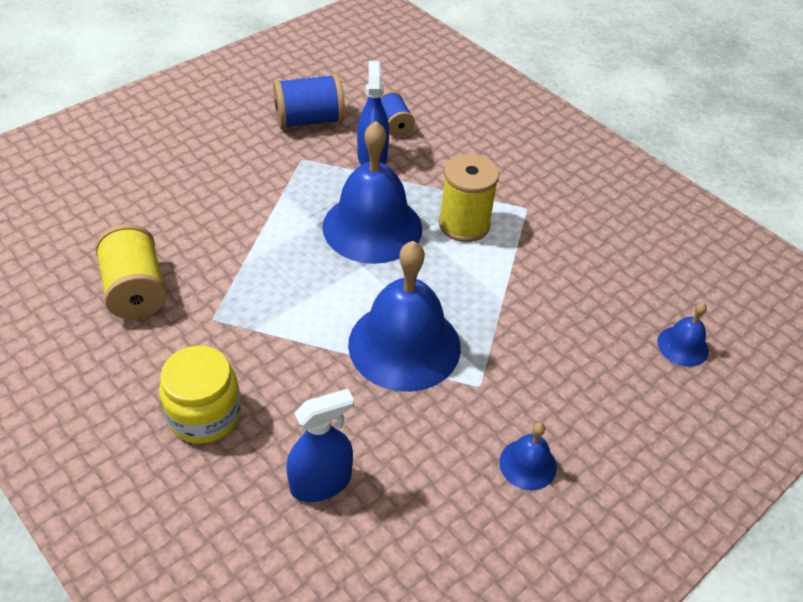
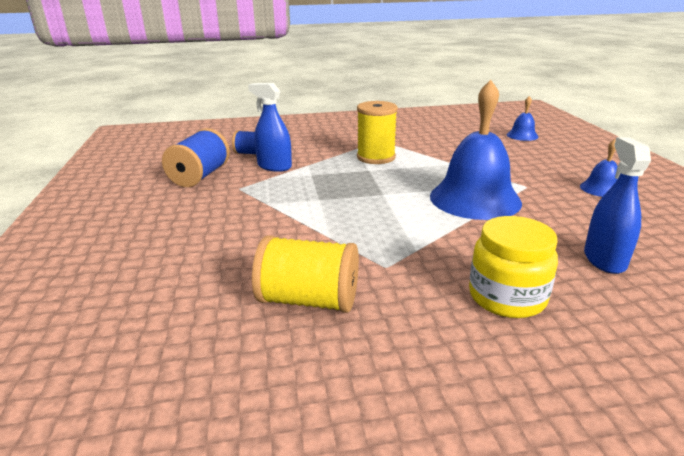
camera: 55 degrees left, 20 degrees down
(372, 227) = (346, 182): blue bell -> none

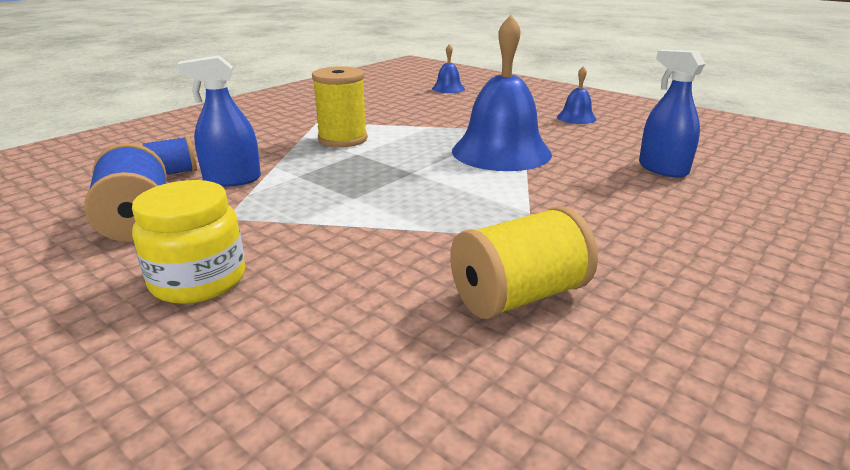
camera: 40 degrees left, 0 degrees up
(507, 297) = (655, 221): yellow jar -> yellow jar (198, 280)

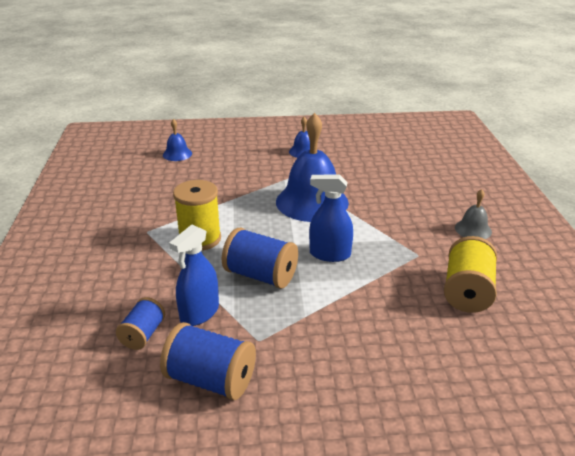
camera: 45 degrees left, 5 degrees up
(198, 280) = (332, 384): yellow jar -> none
(332, 179) = (261, 275): none -> blue spool
(663, 169) = (402, 176): blue spray bottle -> blue spray bottle (330, 254)
(668, 247) = (473, 229): none -> grey bell

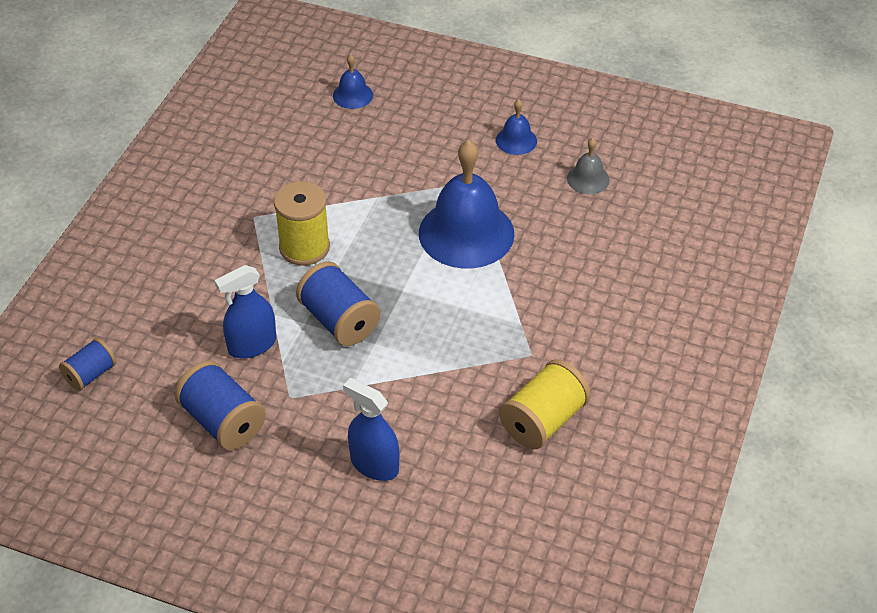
camera: 25 degrees right, 15 degrees up
(143, 334) = (187, 350): blue spool -> blue spool (90, 374)
(330, 254) = (431, 318): blue spray bottle -> blue spray bottle (374, 464)
(473, 229) = (628, 342): grey bell -> grey bell (588, 179)

